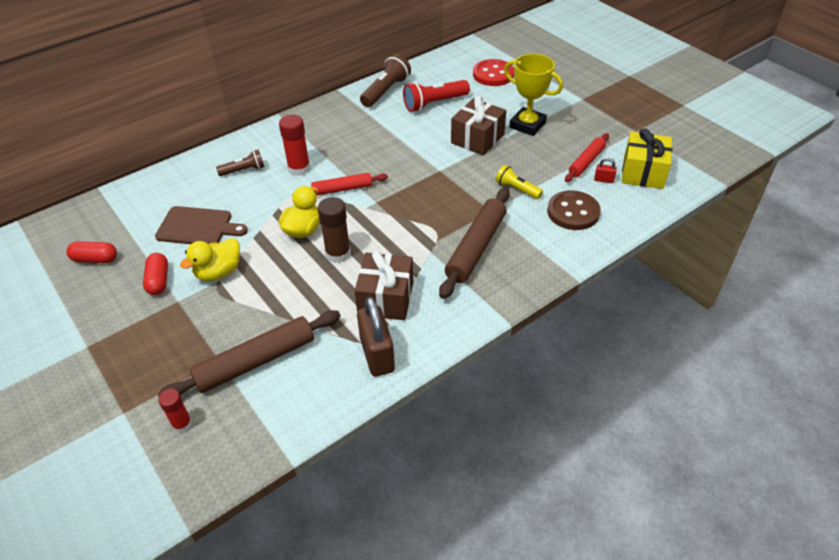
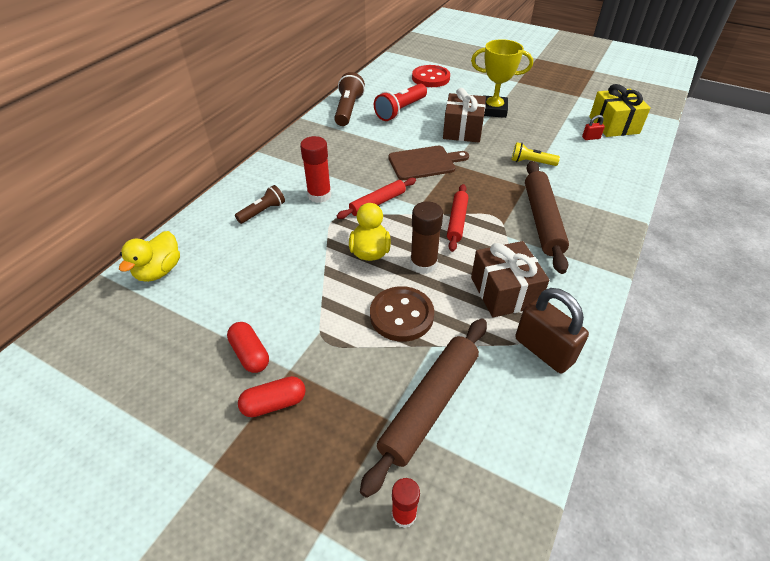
camera: 25 degrees left, 0 degrees up
(95, 259) = (152, 355): red capsule -> red capsule (274, 403)
(197, 227) = (253, 281): brown cutting board -> brown cutting board (424, 163)
(219, 272) = (314, 322): yellow duck -> yellow duck (159, 271)
(573, 212) = (592, 169): brown button -> brown button (401, 315)
(586, 162) = (565, 127): red rolling pin -> red rolling pin (457, 221)

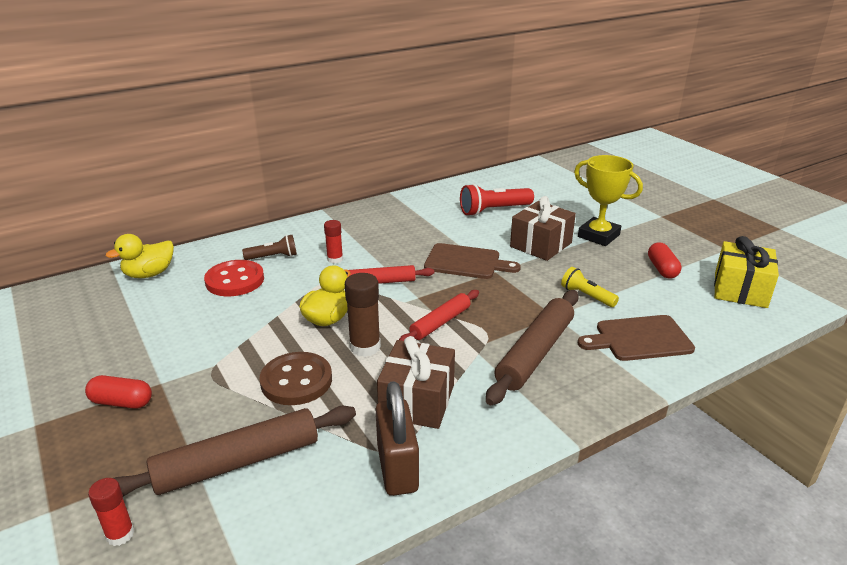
camera: 30 degrees right, 15 degrees down
(250, 354) = (145, 359): red capsule -> red capsule (662, 269)
(319, 195) = (335, 259): red glue stick -> red glue stick, size x0.63
(348, 109) = (441, 197): brown flashlight -> none
(430, 78) = (560, 189): red button -> red button (235, 280)
(591, 138) = (692, 294): red padlock -> none
(592, 184) = (639, 339): none -> brown cutting board

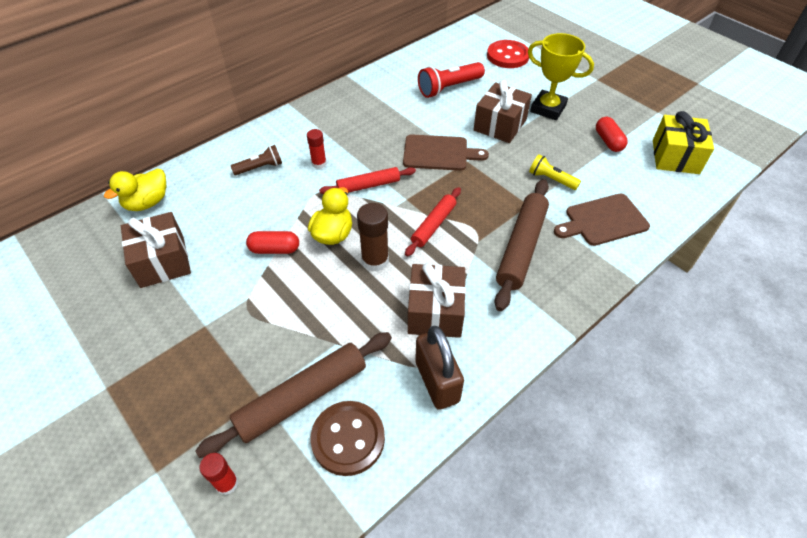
camera: 10 degrees left, 20 degrees up
(121, 402) = (177, 352): red capsule -> red capsule (274, 249)
(142, 323) = (162, 261): none -> brown gift
(235, 280) = (233, 200): red button -> red button (507, 56)
(296, 381) = (326, 306): brown button -> brown button (348, 439)

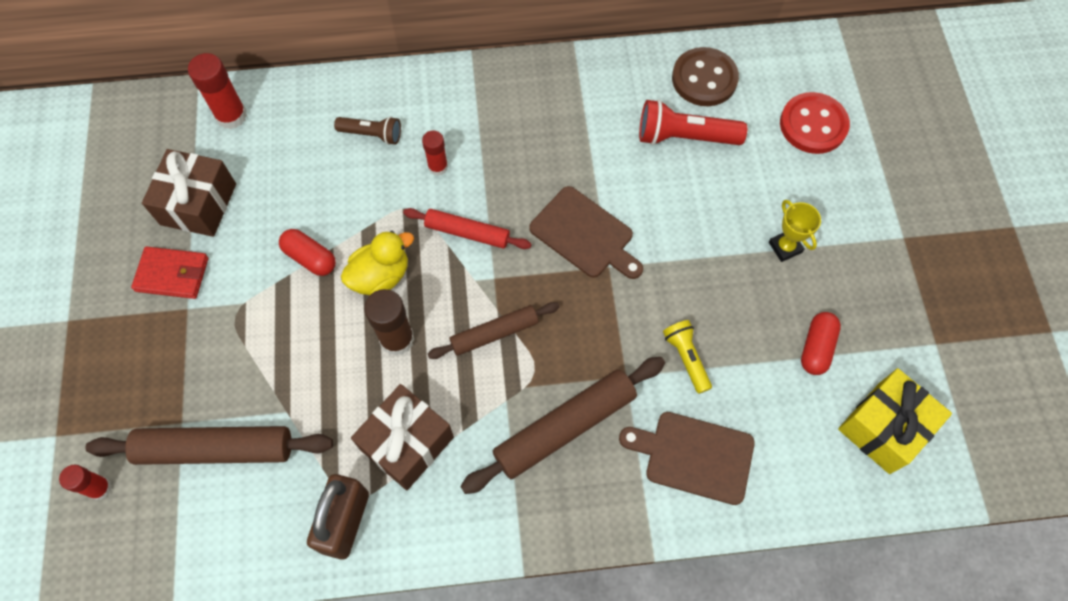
camera: 35 degrees right, 15 degrees up
(147, 203) = (231, 116): yellow duck -> red glue stick
(175, 312) = (172, 274): none -> red wallet
(348, 439) = (223, 520): brown button -> brown button (704, 79)
(433, 225) = (494, 333): red rolling pin -> brown rolling pin
(500, 125) = (697, 236): brown gift -> none
(548, 108) = (785, 247): yellow trophy -> yellow trophy, size x0.58

